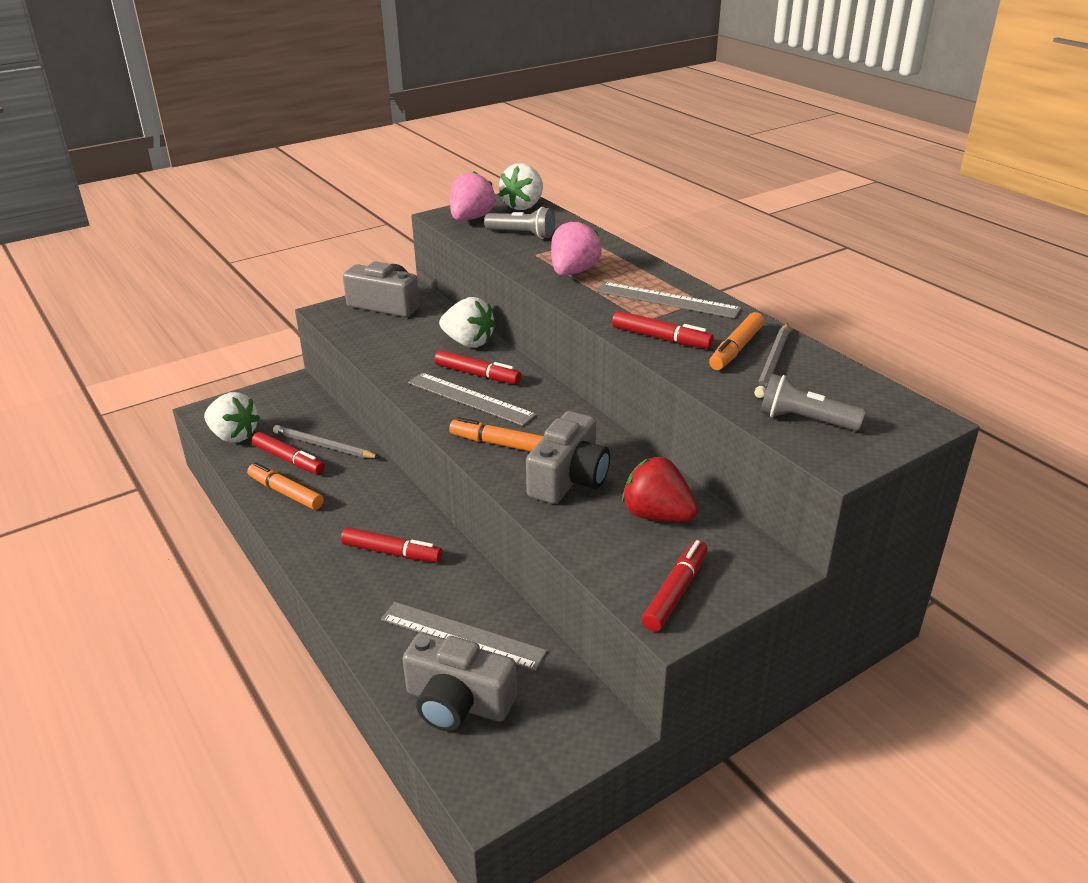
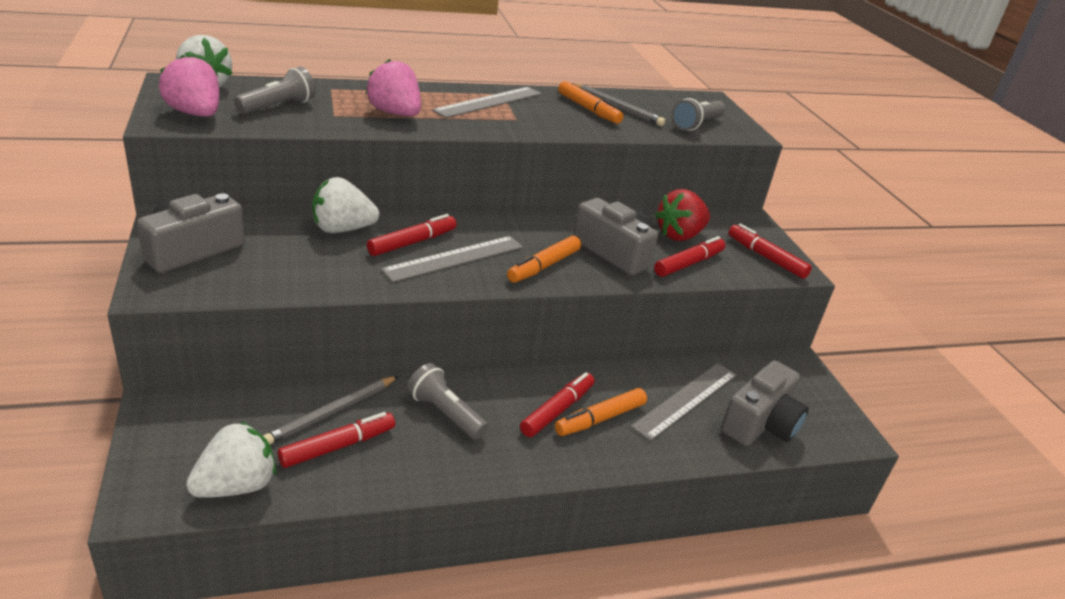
camera: 75 degrees left, 0 degrees up
(286, 493) = (405, 462): orange marker -> orange marker (600, 419)
(352, 495) = (445, 413): none -> grey flashlight
(468, 342) = (342, 229): white strawberry -> white strawberry turned 150 degrees counterclockwise
(661, 338) = (551, 124): red marker -> red marker (688, 263)

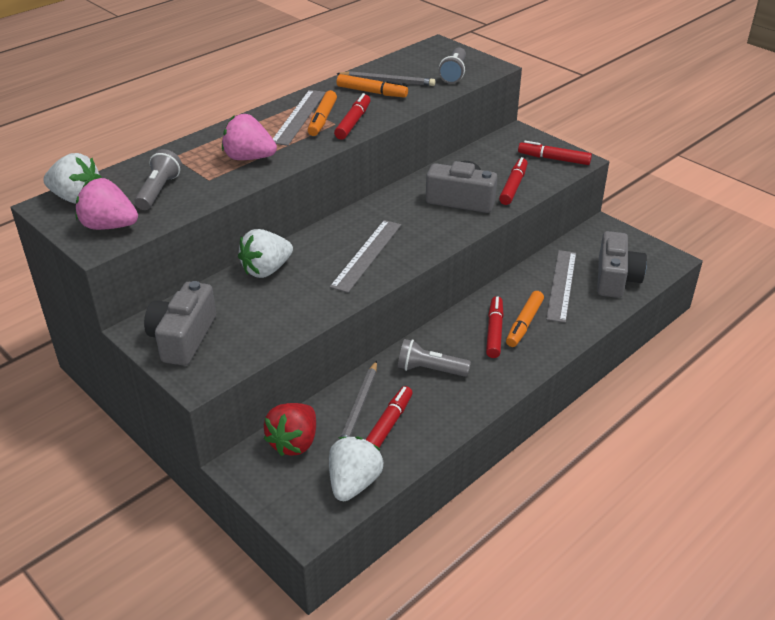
camera: 25 degrees left, 5 degrees up
(412, 242) = (325, 257): red marker -> red marker (353, 122)
(544, 266) = (429, 232): orange marker -> orange marker (322, 119)
(679, 235) = (487, 167): red strawberry -> red strawberry (294, 442)

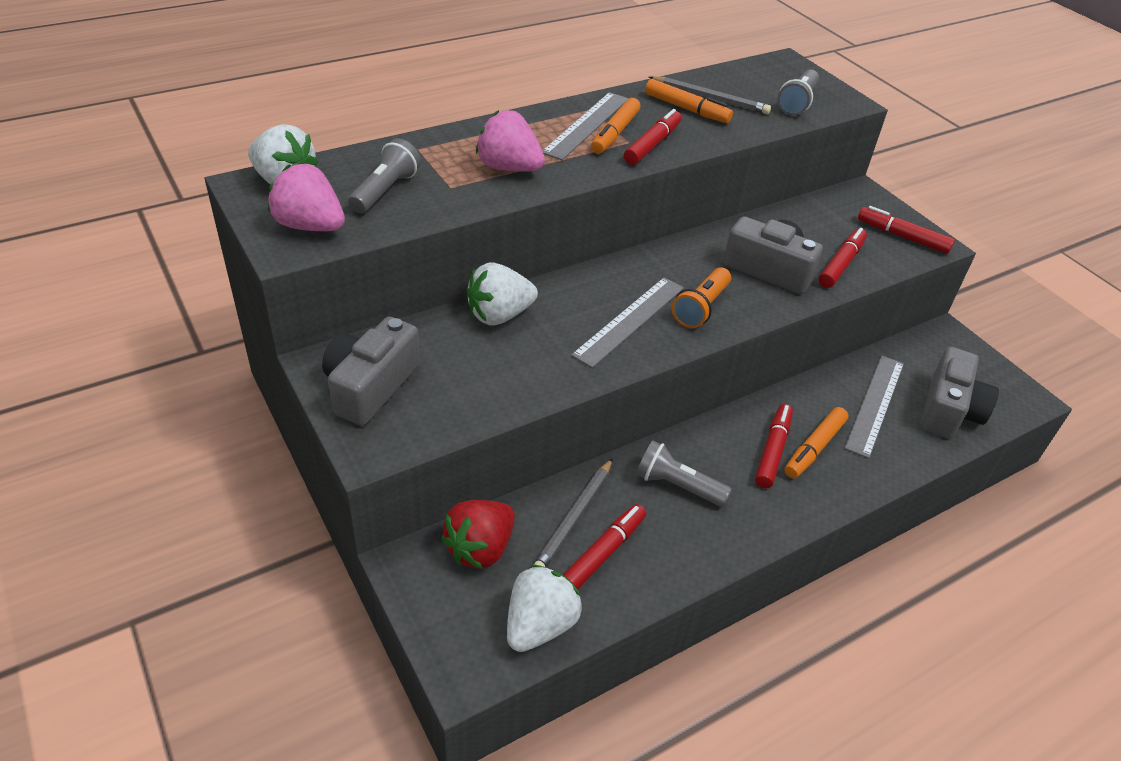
camera: 10 degrees right, 5 degrees up
(417, 236) = (700, 308): none -> orange flashlight

